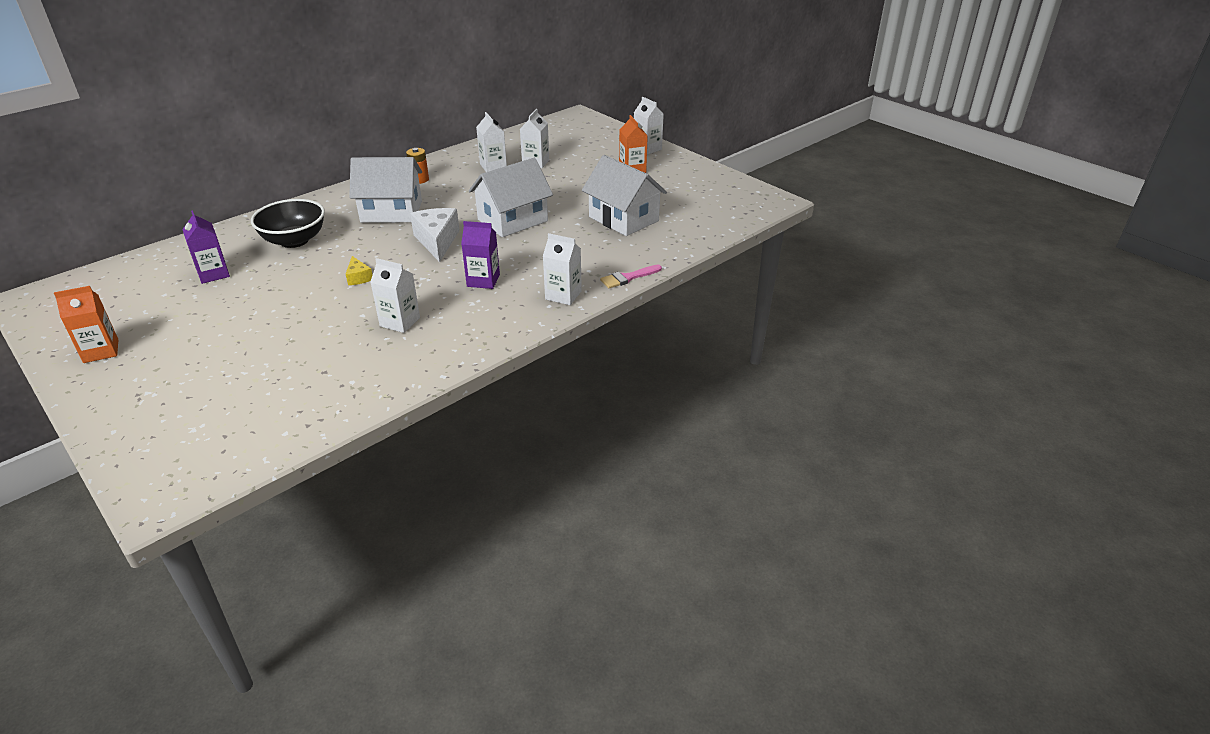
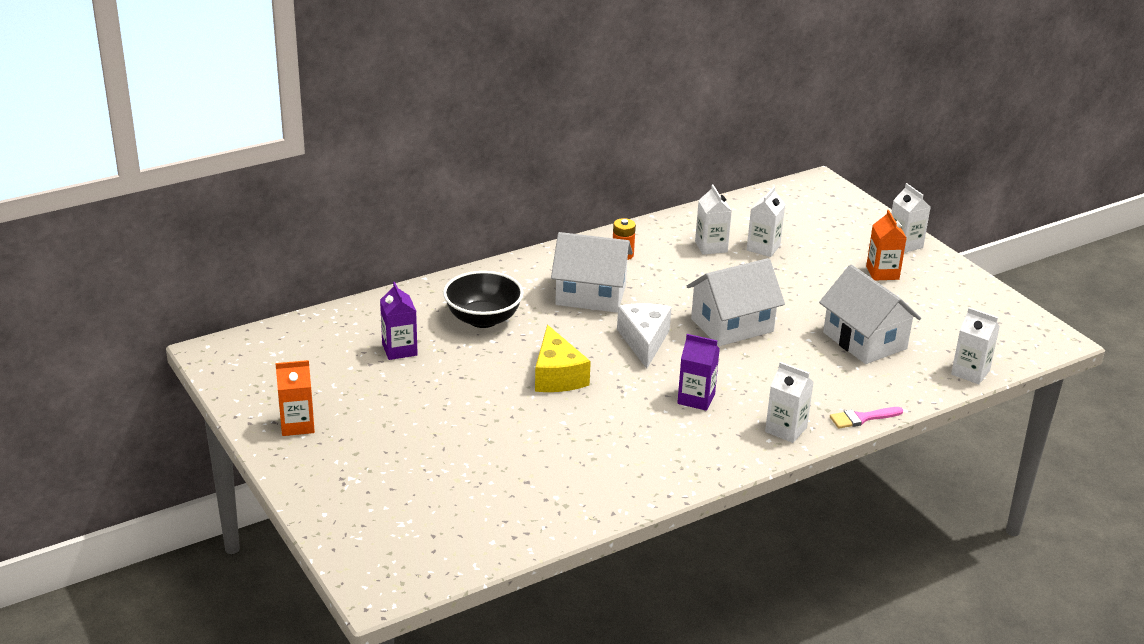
camera: 10 degrees right, 5 degrees down
(358, 277) = (557, 376): yellow cheese -> yellow cheese, size x1.97
(400, 322) = (604, 436): white carton -> white carton (970, 372)

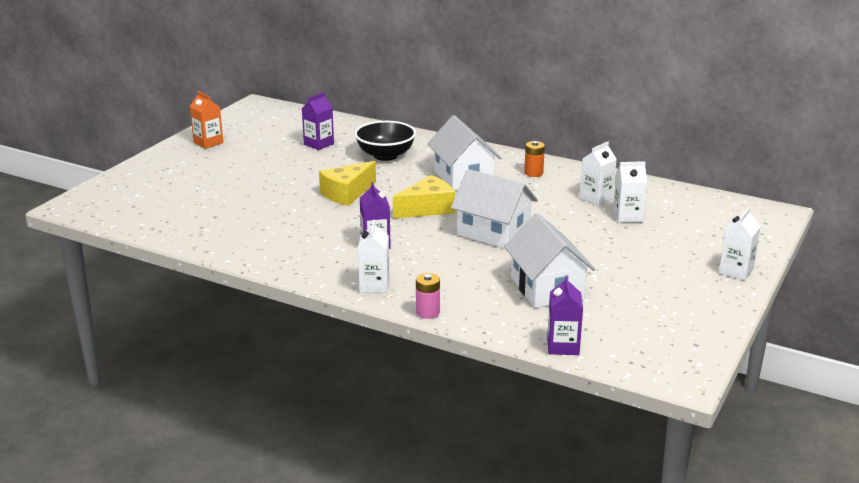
camera: 60 degrees right, 5 degrees down
(644, 341) = (427, 208): white cheese -> yellow cheese
(862, 418) = (427, 312): pink brush -> pink battery
(865, 340) = (547, 288): white house -> white house turned 45 degrees counterclockwise
(882, 273) = (669, 272): orange carton -> none
(970, 372) = (563, 346): white carton -> purple carton

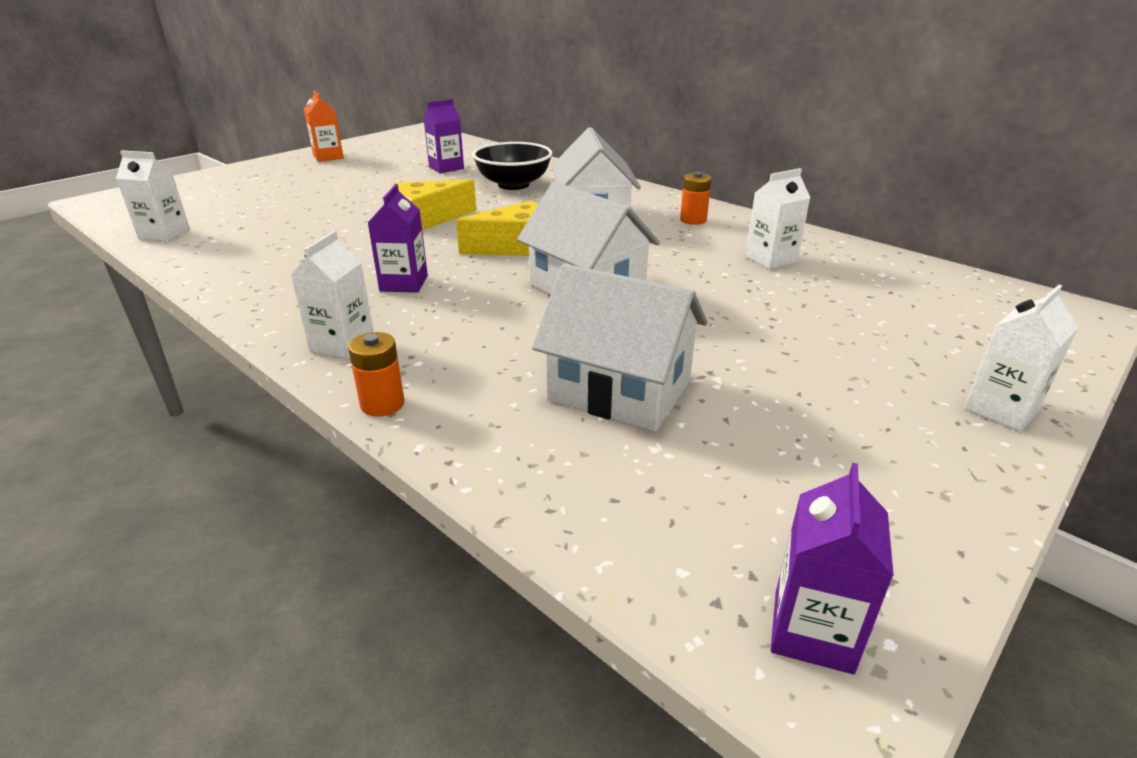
camera: 15 degrees right, 5 degrees up
(427, 312) = (382, 404): pink battery -> orange battery
(547, 288) = (619, 390): white house -> white house turned 60 degrees counterclockwise
(563, 346) = (582, 525): purple carton -> purple carton (812, 631)
(627, 216) = (812, 290): white carton -> white carton (164, 234)

